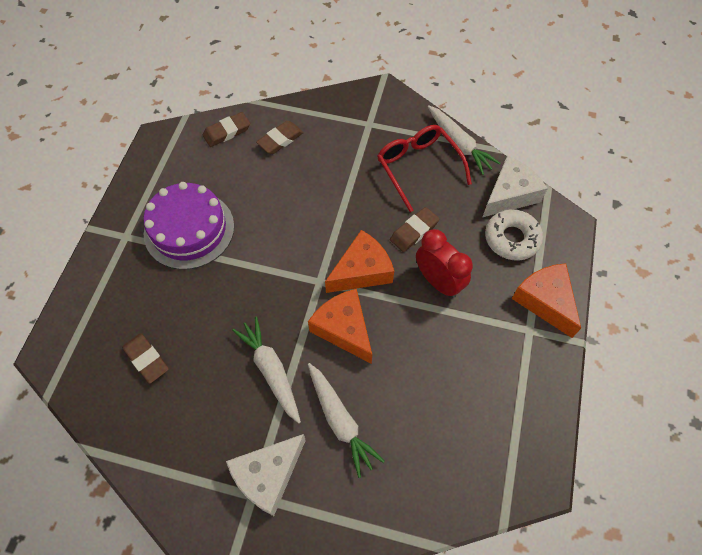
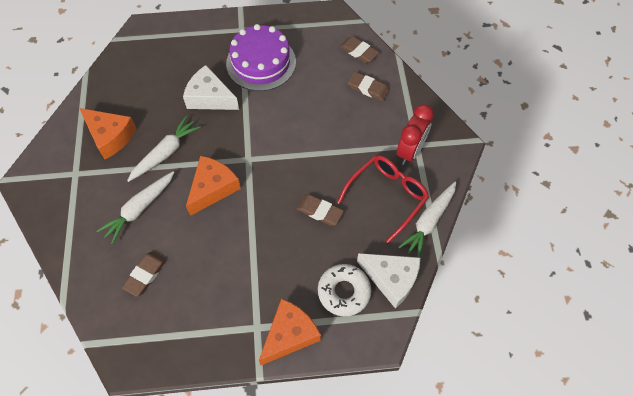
camera: 70 degrees right, 0 degrees up
(146, 359) = (153, 79): brown eraser -> brown eraser (145, 275)
(268, 475) = (90, 177): white cheese -> white cheese (210, 97)
(362, 271) = (267, 185): orange cheese -> orange cheese (110, 136)
(438, 282) = (278, 243): red clock -> red clock (410, 151)

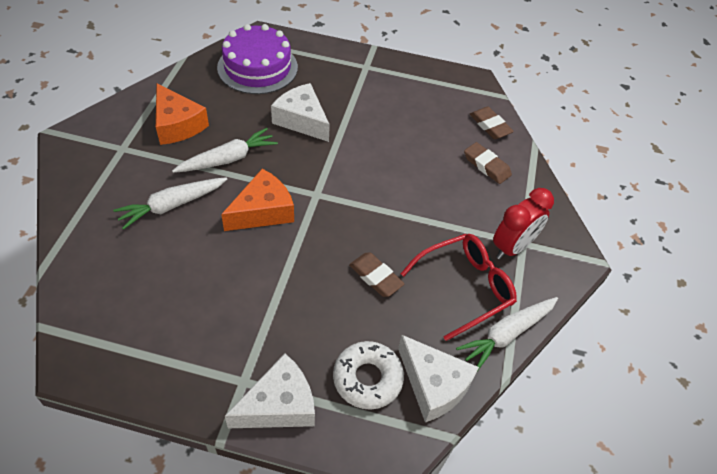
camera: 15 degrees right, 10 degrees down
(145, 275) = (144, 276): brown eraser -> none
(261, 62) = (374, 104): purple cake -> purple cake (257, 67)
(289, 335) = (279, 405): orange cheese -> white cheese

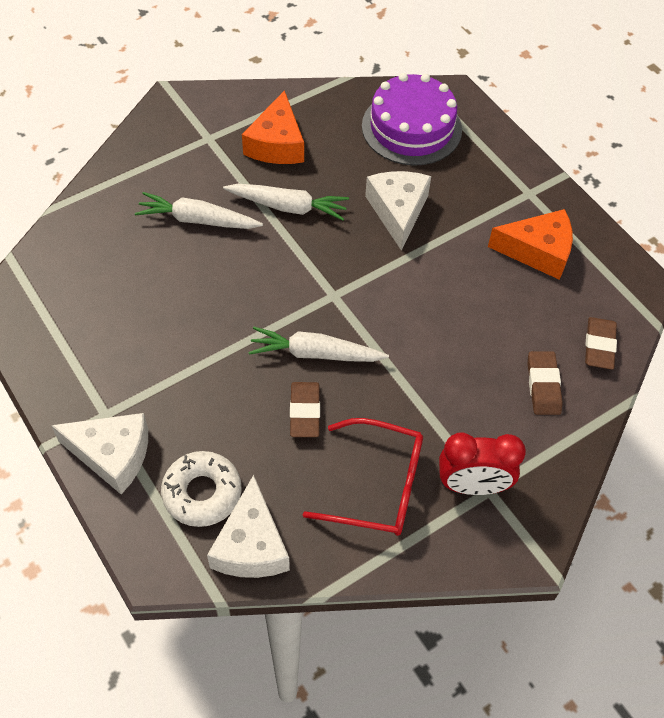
camera: 45 degrees right, 5 degrees up
(263, 211) = (268, 278): orange cheese -> orange cheese (538, 251)
(506, 334) = (368, 559): white carrot -> white carrot (315, 353)

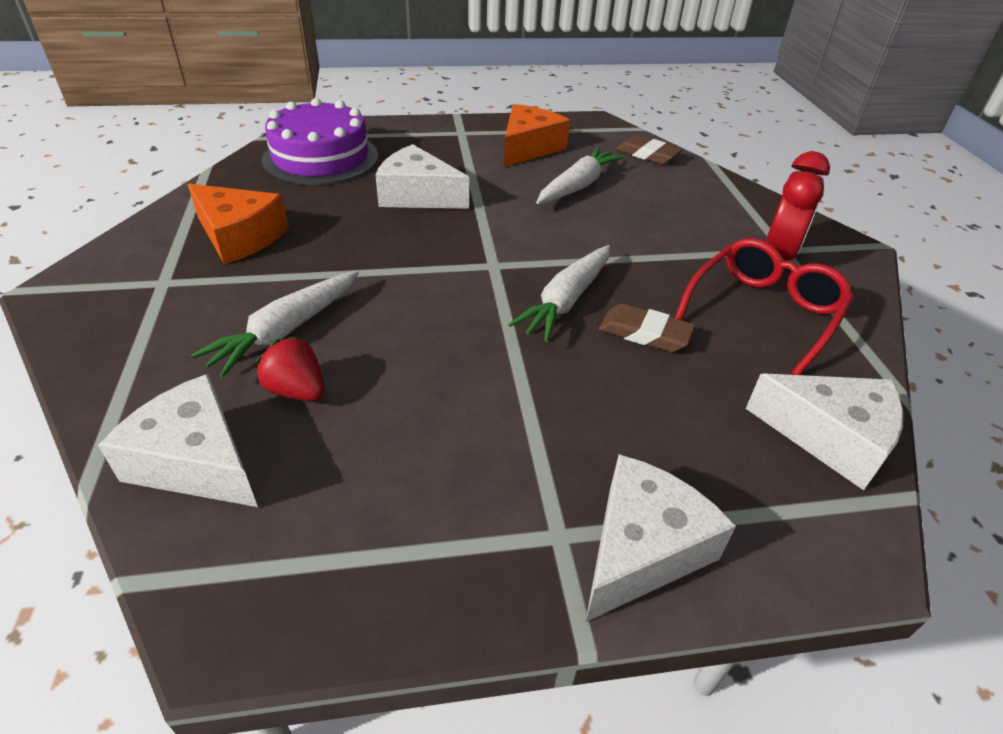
camera: 65 degrees left, 15 degrees down
(83, 239) = (196, 461): none -> white cheese
(151, 252) = (297, 390): none -> red strawberry
(202, 493) = (739, 461): white donut -> none
(288, 207) = (340, 256): white carrot -> white carrot (578, 186)
(543, 385) = (676, 189): brown eraser -> none

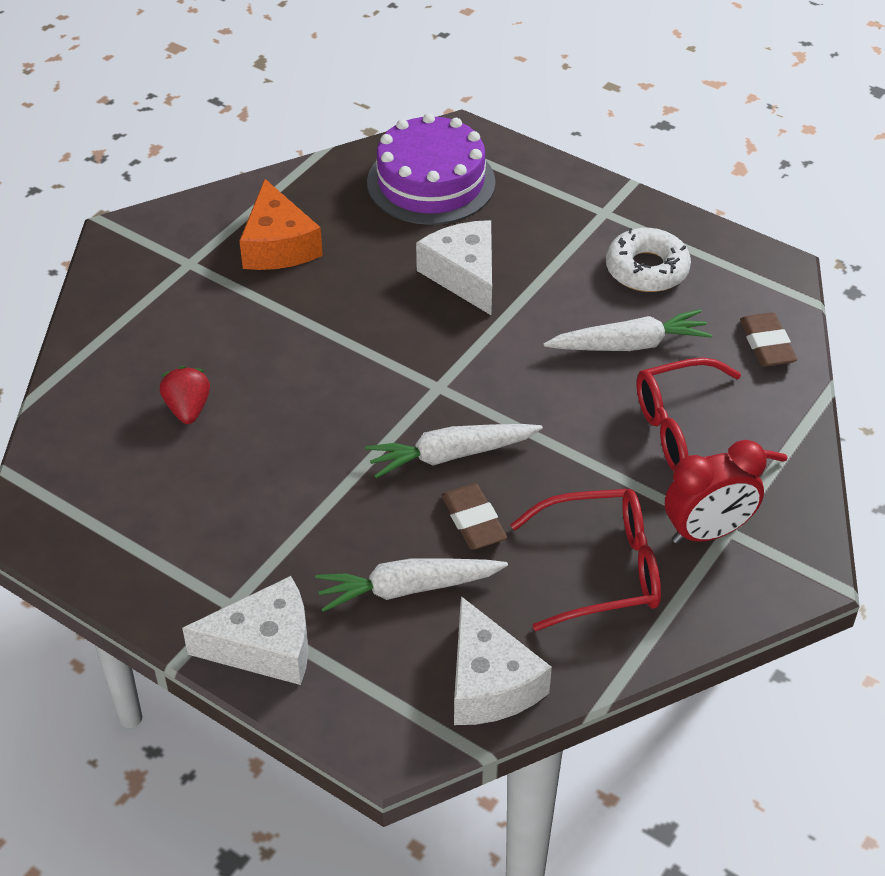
camera: 45 degrees right, 5 degrees up
(196, 461) = (92, 421): white cheese -> none
(286, 331) = (226, 356): white carrot -> white carrot (407, 589)
(528, 148) = (647, 269): orange cheese -> white donut
(683, 212) = (692, 433): none -> red glasses

